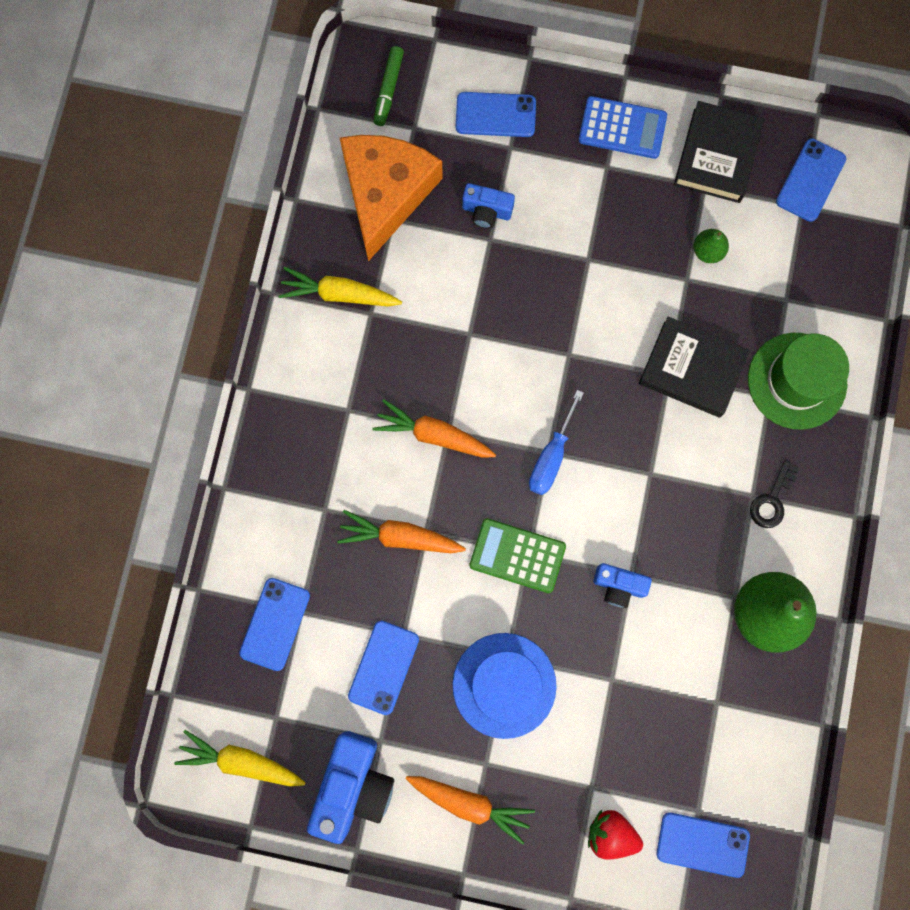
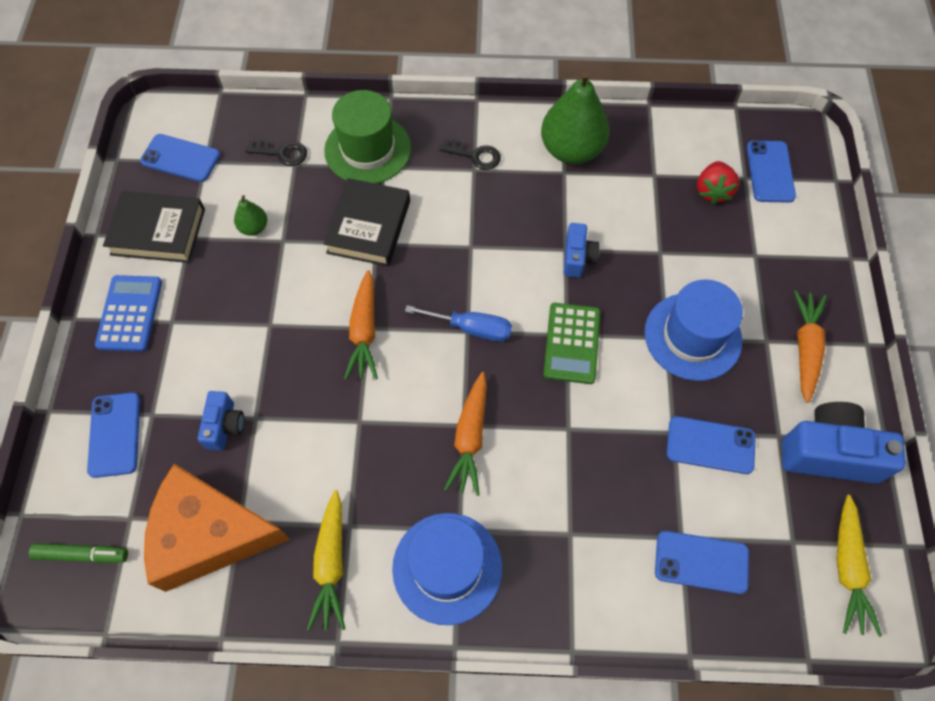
camera: 100 degrees left, 15 degrees down
(316, 393) = (447, 567): none -> blue hat
(400, 537) = (580, 452): orange carrot -> orange carrot (364, 331)
(611, 833) = (787, 236): red strawberry -> red strawberry (712, 191)
(803, 287) = (282, 153): none -> black key

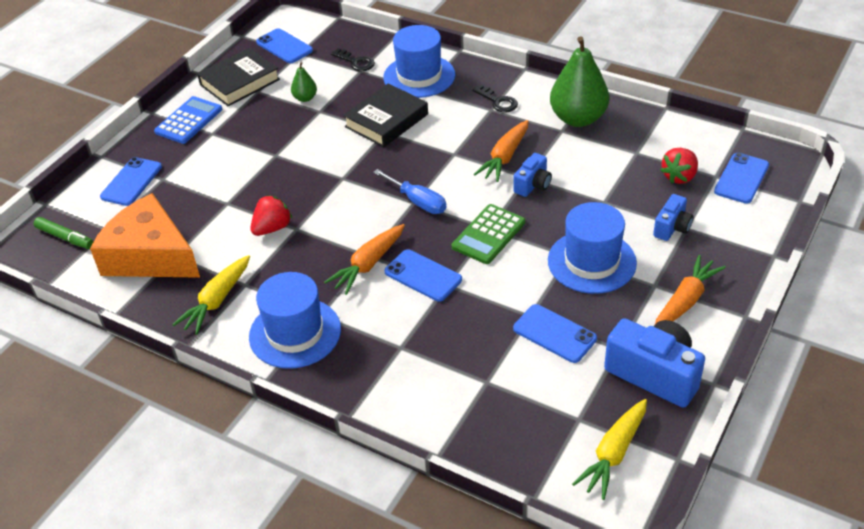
camera: 30 degrees right, 20 degrees down
(158, 231) = (240, 82): black book -> black book turned 75 degrees counterclockwise
(225, 426) = (204, 201): blue camera -> blue camera (672, 228)
(331, 432) = (272, 228): none -> red strawberry
(364, 331) = (338, 179): orange carrot -> orange carrot (504, 157)
(368, 149) = (419, 76): green hat -> blue hat
(701, 562) = (491, 402): blue phone -> blue phone (423, 276)

